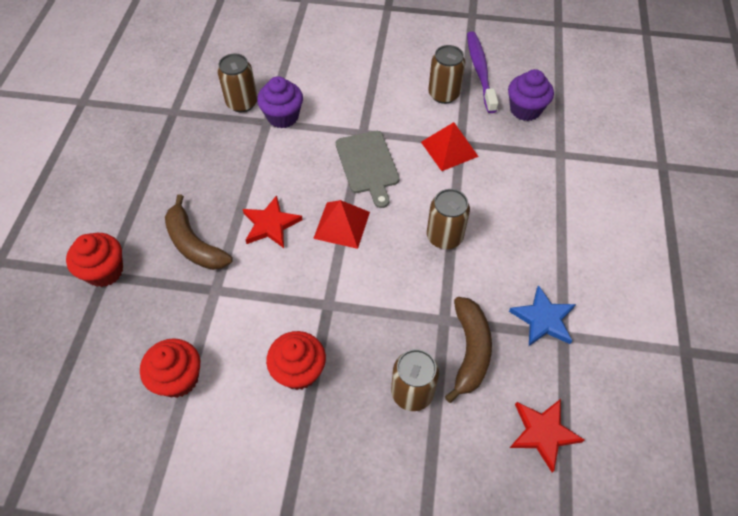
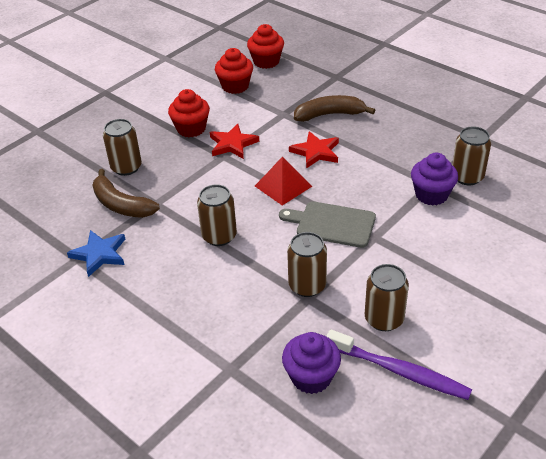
camera: 125 degrees right, 15 degrees down
(104, 271) = (340, 77): red cupcake -> red cupcake (266, 61)
(449, 149) = (307, 285): red pyramid -> brown can
(543, 433) = (37, 211): red star -> red star (232, 144)

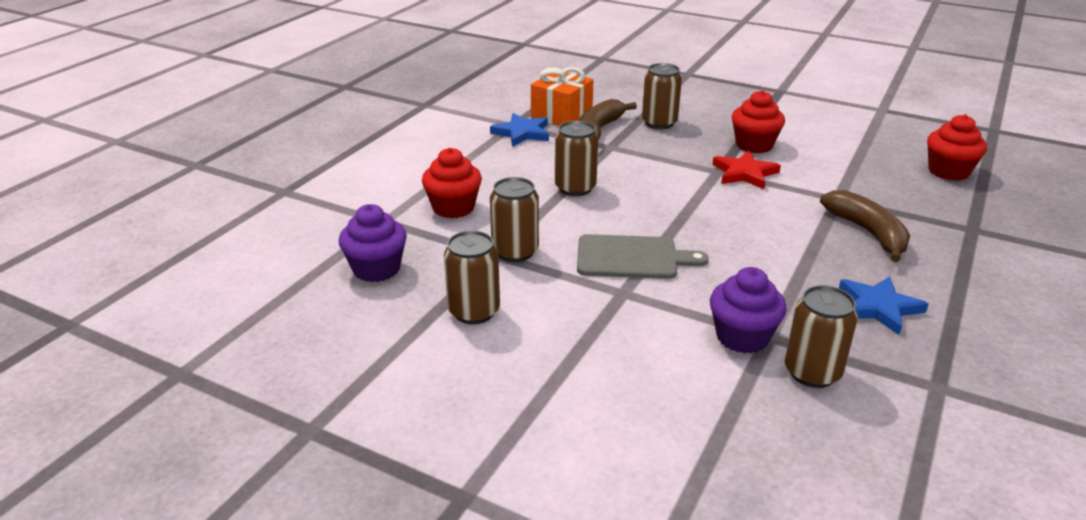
camera: 75 degrees right, 10 degrees down
(77, 223) = (561, 115): none -> orange gift
(235, 86) = (867, 159): red cupcake -> red cupcake (453, 208)
(283, 186) = (686, 216): red pyramid -> none
(316, 152) = (772, 231): red star -> none
(332, 224) = (632, 258): grey cutting board -> grey cutting board turned 90 degrees clockwise
(400, 371) = (390, 330): purple toothbrush -> none
(409, 135) = (878, 307): none -> blue star

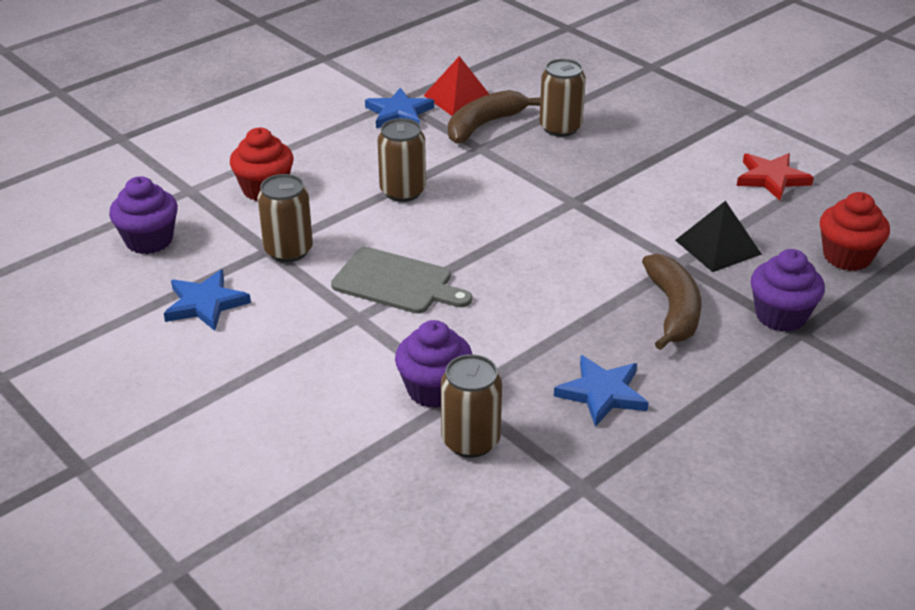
camera: 20 degrees right, 5 degrees up
(474, 311) = (205, 304): brown can -> blue star
(561, 115) = (459, 98): orange gift -> red pyramid
(744, 173) = (601, 210): red star -> red star (771, 178)
(754, 145) = (644, 177): red cupcake -> none
(854, 182) = (718, 247): none -> black pyramid
(947, 220) = (781, 316): none -> purple cupcake

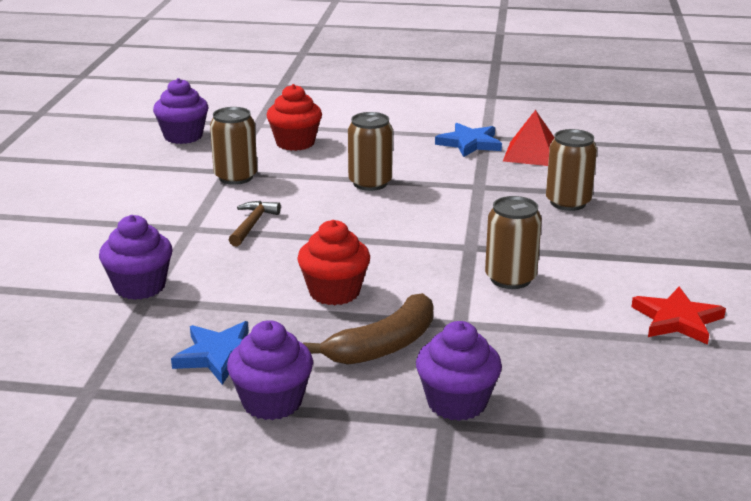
camera: 50 degrees right, 10 degrees down
(205, 304) = (138, 178): blue star -> none
(396, 282) = (252, 224): grey cutting board -> brown hammer
(470, 441) = (94, 323): brown can -> brown can (510, 278)
(484, 125) = (513, 175): brown banana -> none
(697, 397) = (272, 402): none -> purple cupcake
(718, 247) = (515, 333): black pyramid -> none
(847, 257) = (616, 406): red cupcake -> red cupcake (334, 292)

